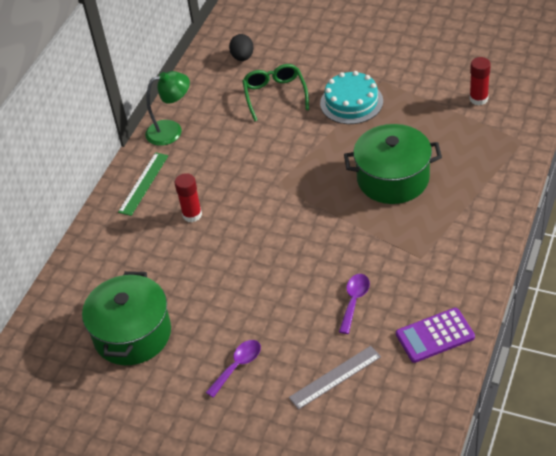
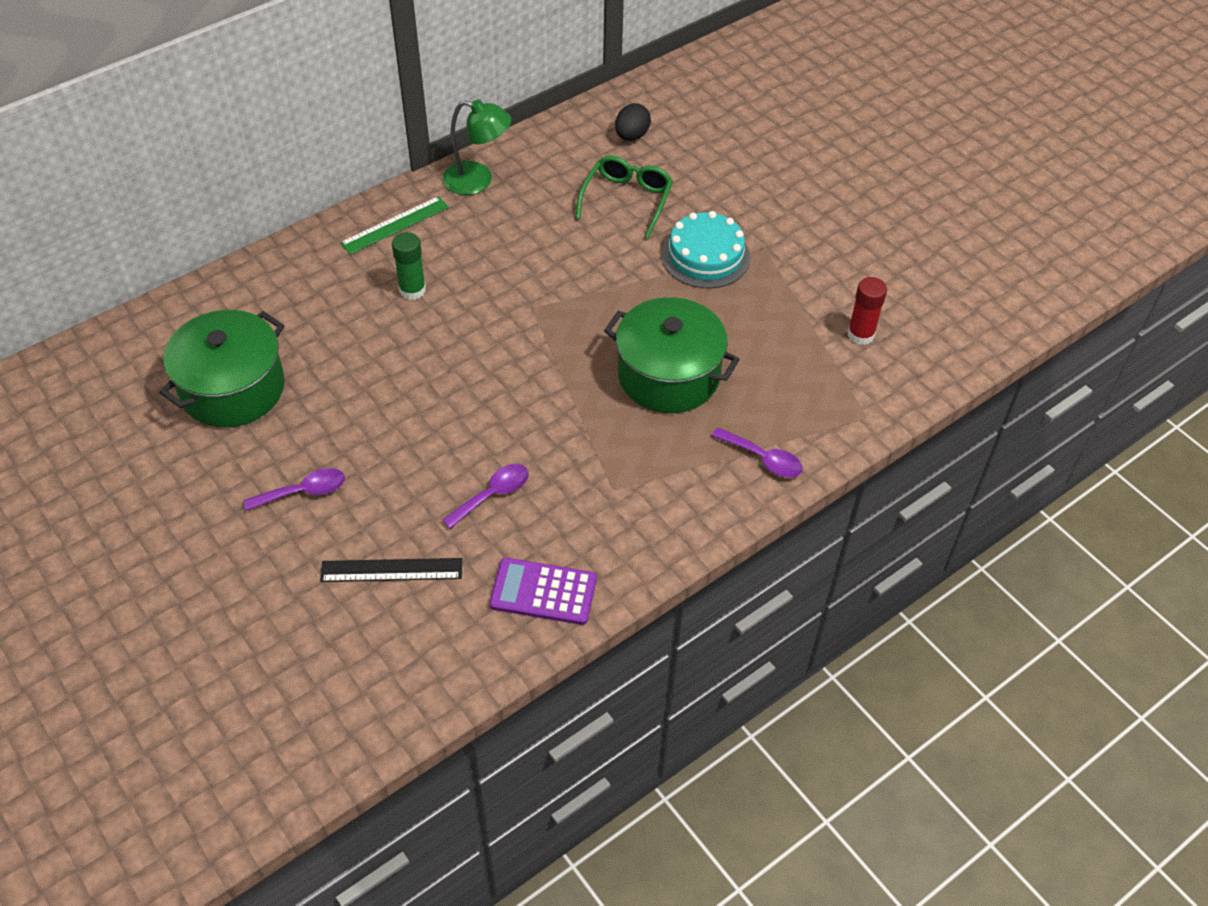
camera: 25 degrees right, 5 degrees up
(192, 215) = (412, 290): red glue stick -> green glue stick
(335, 377) = (391, 570): grey ruler -> black ruler
(488, 194) = (763, 459): none -> purple spoon

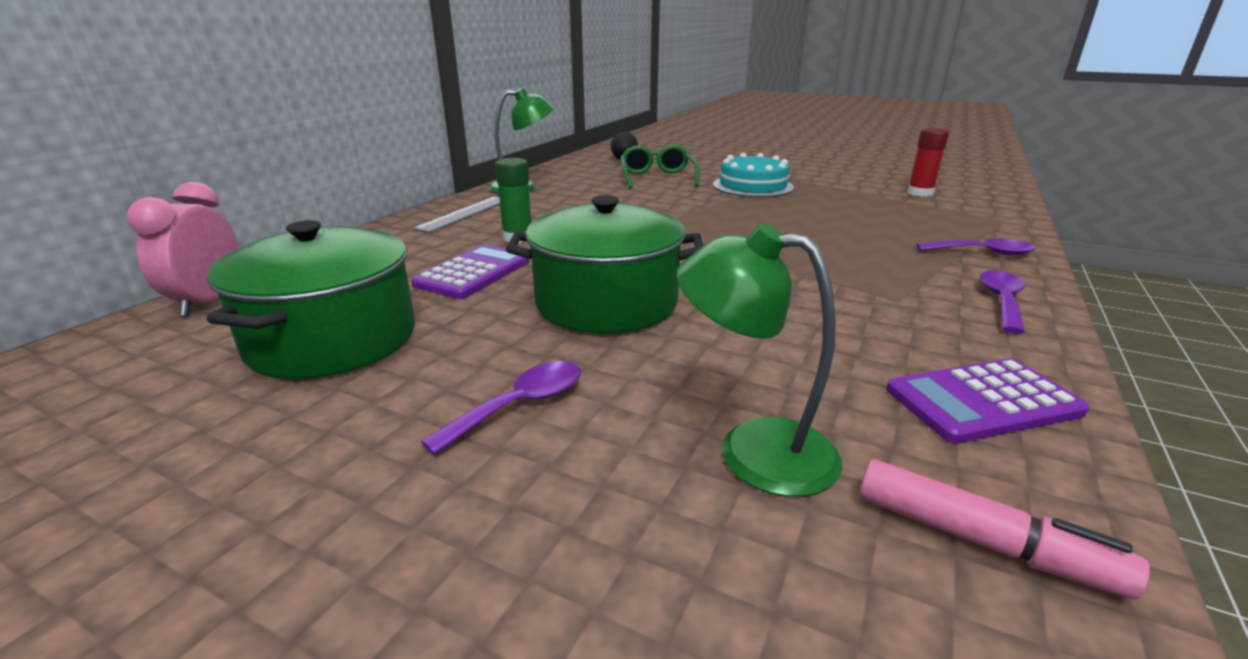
camera: 25 degrees left, 25 degrees down
(173, 312) = (209, 302): none -> pink clock
(350, 336) = (473, 273): none -> purple calculator
(391, 570) = (753, 449): black ruler -> green lamp
(395, 225) = (465, 213): green ruler -> grey ruler
(437, 656) = (981, 541): none -> pink marker
(492, 494) = (783, 337): purple spoon -> purple spoon (1001, 301)
(668, 375) = (822, 232): green pot -> green pot (606, 303)

